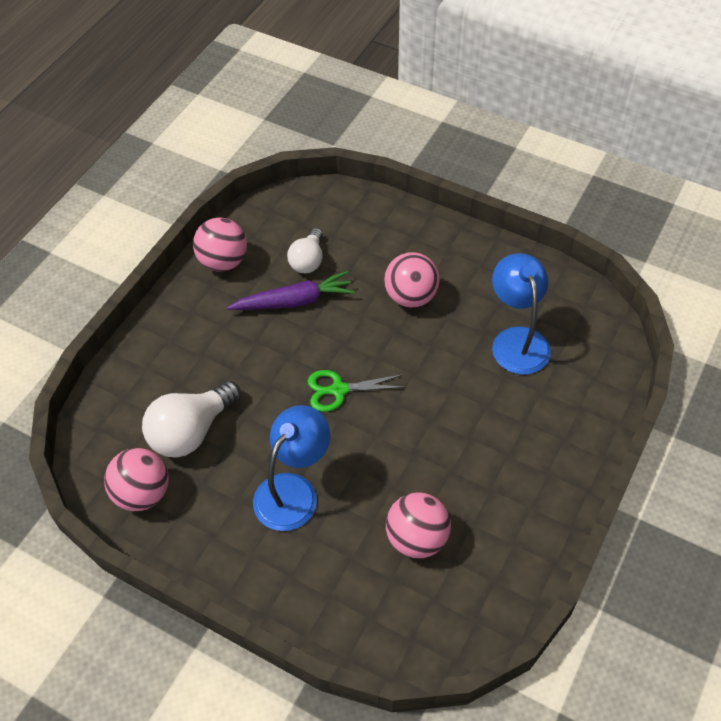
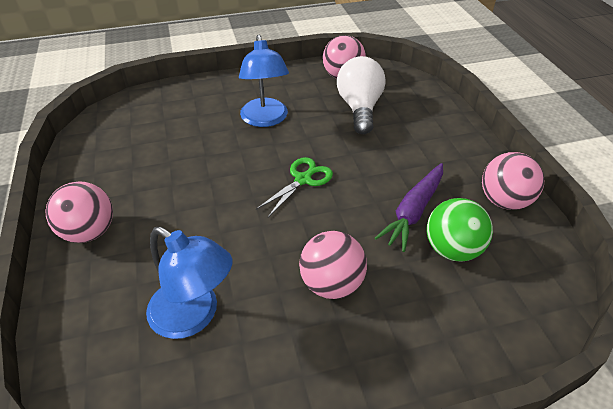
camera: 135 degrees right, 10 degrees down
(308, 260) = (452, 249): white light bulb -> green ball
(417, 538) = (164, 141): pink ball -> pink ball (89, 232)

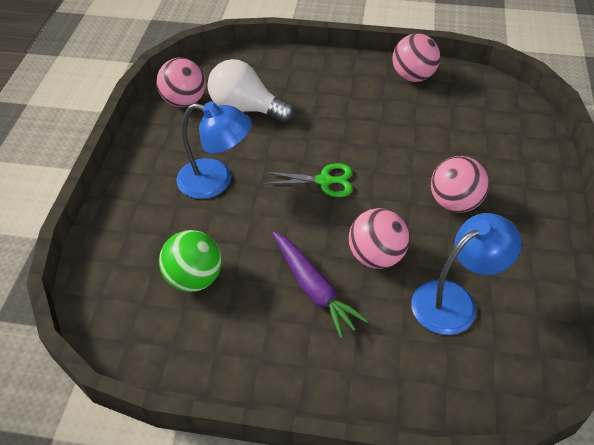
camera: 65 degrees left, 5 degrees up
(89, 232) = (312, 368): pink ball -> pink ball (376, 256)
(303, 179) = (325, 181): green scissors -> green scissors turned 120 degrees clockwise
(413, 211) = (400, 128): purple carrot -> purple carrot (313, 288)
(452, 249) = (448, 123): green ball -> green ball (194, 278)

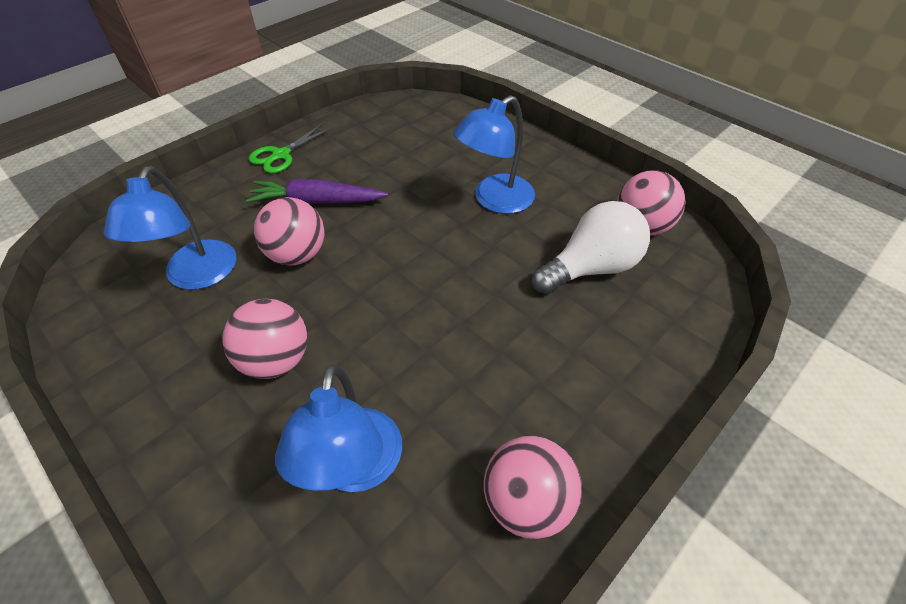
camera: 125 degrees right, 0 degrees up
(194, 278) = (401, 150): green ball -> none
(325, 181) = (419, 272): green scissors -> green scissors (281, 155)
(464, 132) = (355, 469): none -> blue lamp

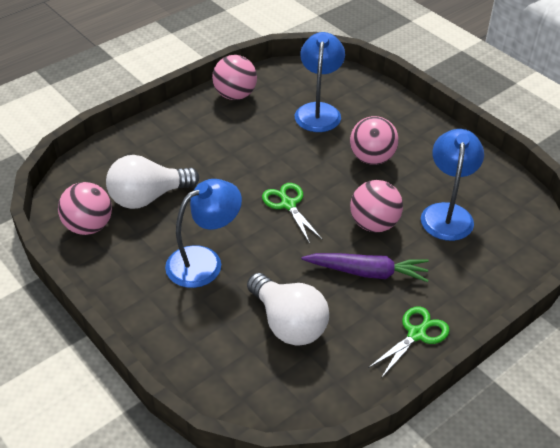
camera: 175 degrees left, 5 degrees down
(400, 155) = (288, 323): none -> white light bulb
(406, 272) = (288, 204): none -> green scissors

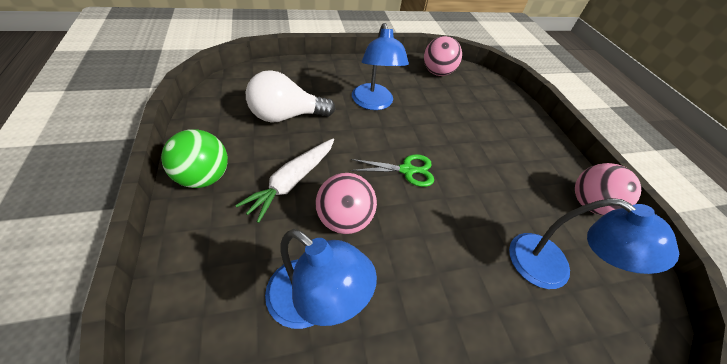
camera: 110 degrees right, 5 degrees up
(148, 197) = (454, 102): white light bulb -> none
(367, 272) = (292, 181): purple carrot -> white carrot
(372, 158) = (446, 277): pink ball -> none
(416, 334) = (204, 177): green scissors -> green ball

